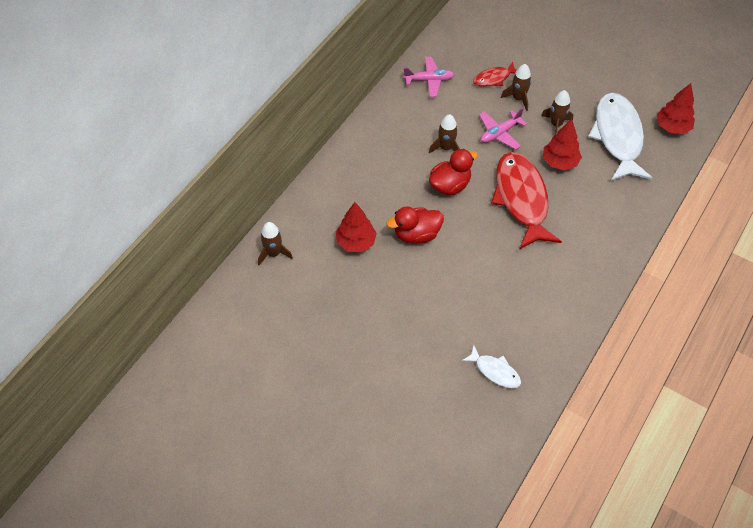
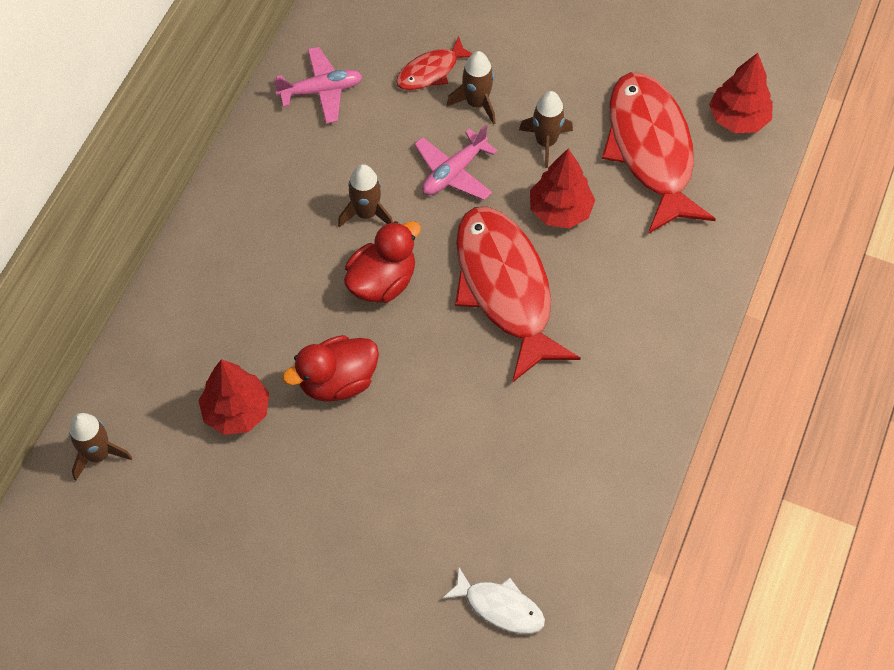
camera: 10 degrees left, 5 degrees up
(618, 137) = (651, 150): white fish -> red fish

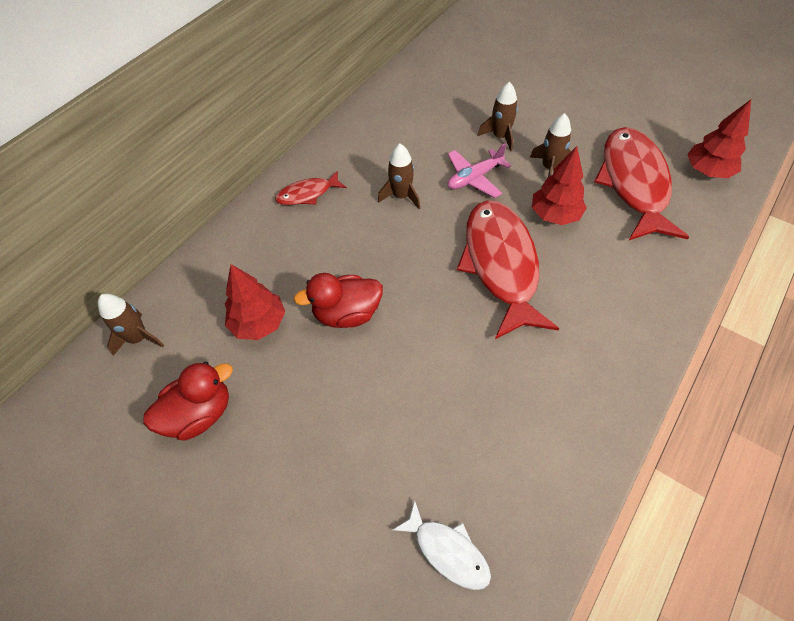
camera: 15 degrees right, 5 degrees down
(321, 91) = (388, 116): pink plane -> none
(382, 281) = (402, 245): red duck -> red duck (199, 414)
(431, 71) = (470, 113): red fish -> red fish (308, 194)

